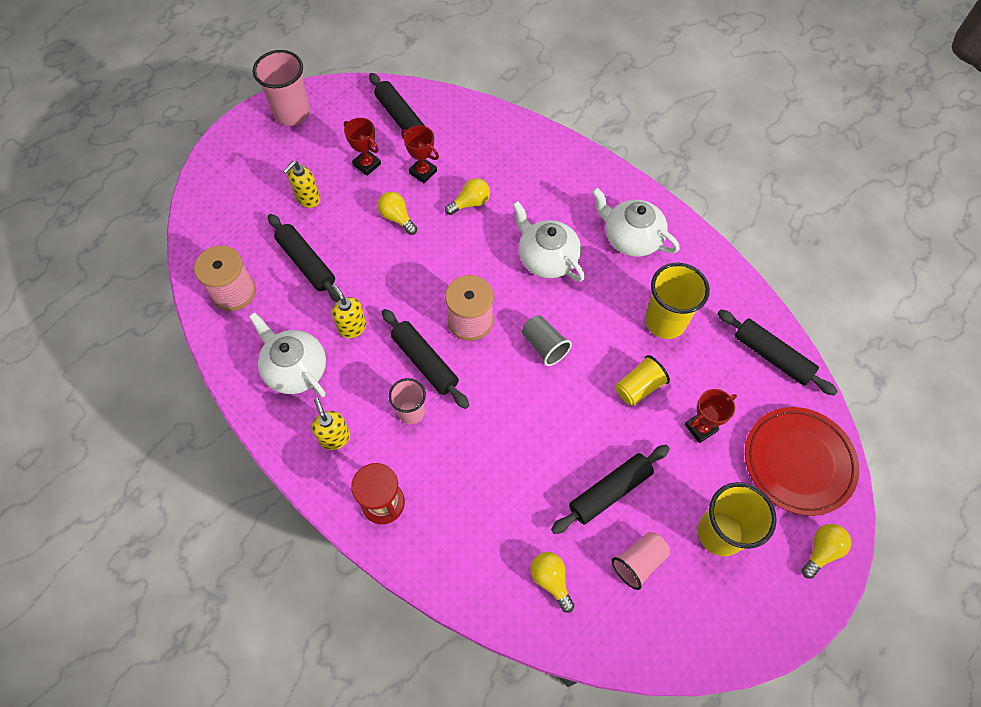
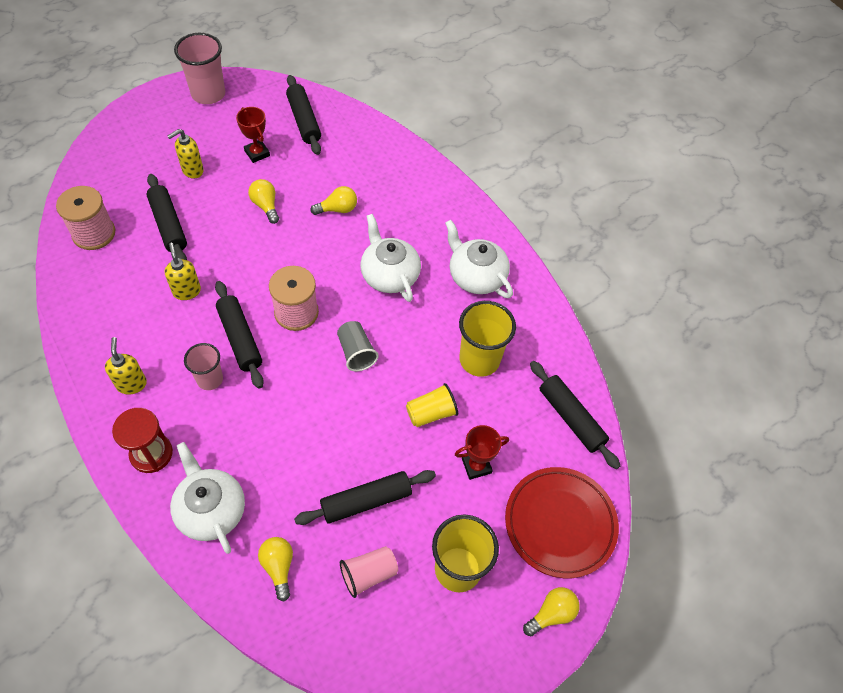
camera: 10 degrees right, 5 degrees down
(295, 369) = (121, 314): white teapot -> white teapot (210, 509)
(423, 172) = (305, 172): red trophy -> none

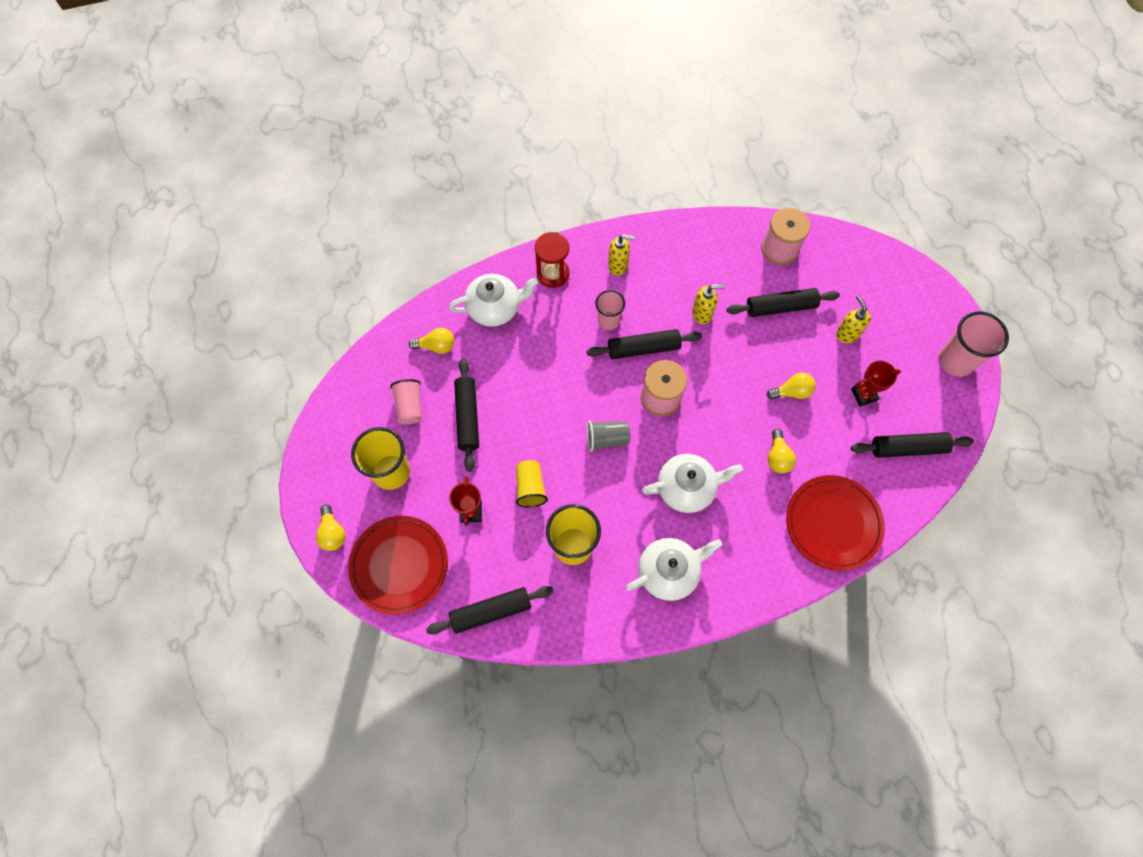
camera: 110 degrees right, 10 degrees up
(390, 164) = (833, 524): none -> red plate

